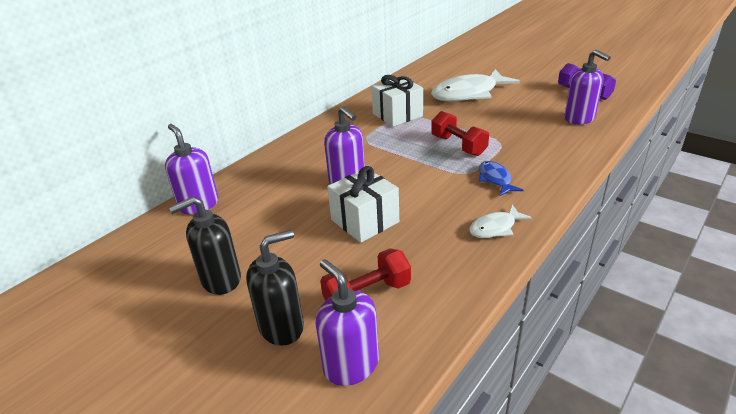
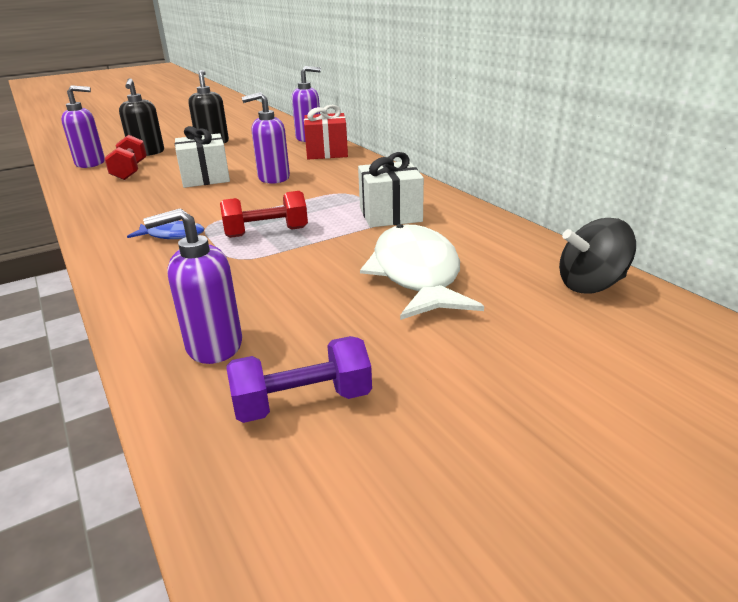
camera: 110 degrees right, 5 degrees down
(256, 177) = (327, 152): none -> red gift
(444, 63) = (591, 285): none -> black spinning top
(495, 228) = (111, 218): white fish -> none

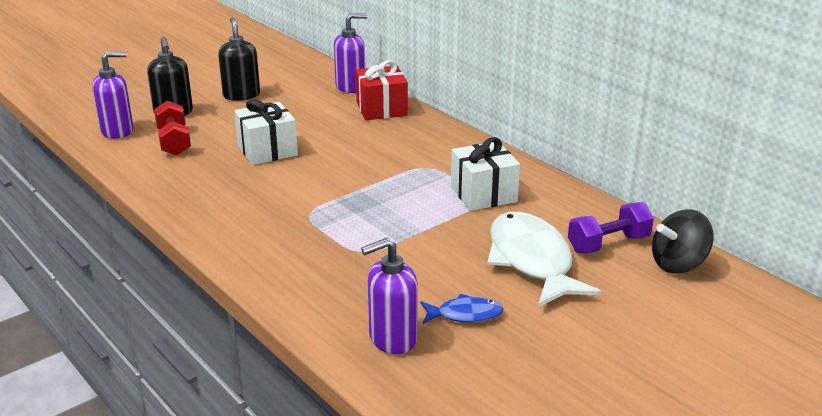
camera: 10 degrees left, 0 degrees up
(172, 235) = (282, 228): blue fish -> blue fish (465, 315)
(266, 232) = (373, 221): red dumbbell -> none
(273, 178) = (342, 149): purple soap dispenser -> none
(302, 403) = (487, 379): purple dumbbell -> purple dumbbell (608, 244)

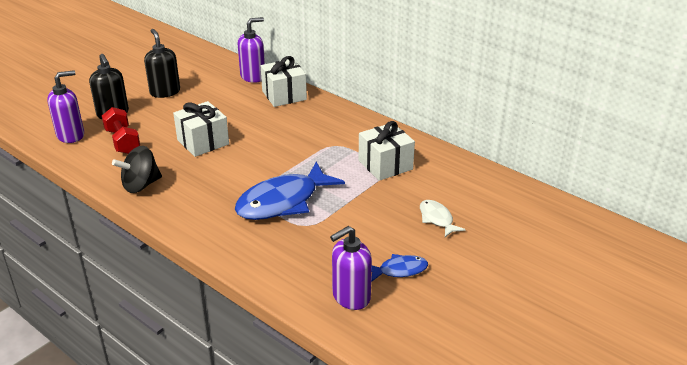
camera: 10 degrees left, 5 degrees up
(342, 223) = (283, 201): none -> blue fish
(381, 109) = (284, 95): red gift -> white gift
(532, 261) = (437, 219): white fish -> white fish, size x0.49
(608, 244) = (489, 198): purple dumbbell -> none
(678, 264) = (543, 210): black spinning top -> black spinning top (141, 185)

